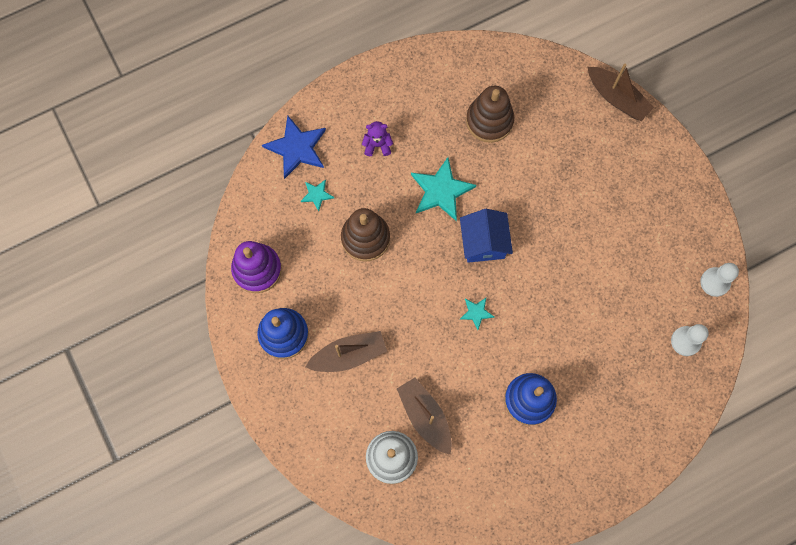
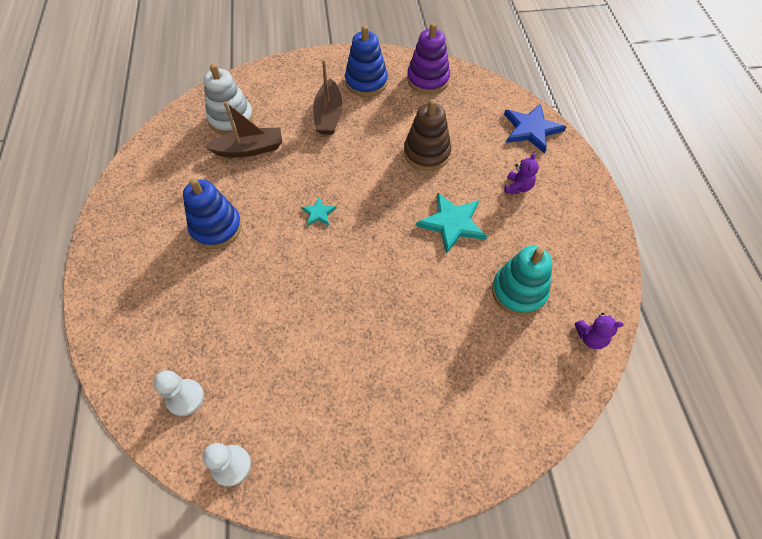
camera: 110 degrees right, 15 degrees down
(317, 195) = (481, 131): turquoise star -> none
(483, 243) = (384, 241): blue house -> none
(489, 121) = (518, 291): brown stacking toy -> turquoise stacking toy
(509, 61) = (590, 337): none -> purple teddy bear
(617, 98) = (513, 447): brown boat -> none

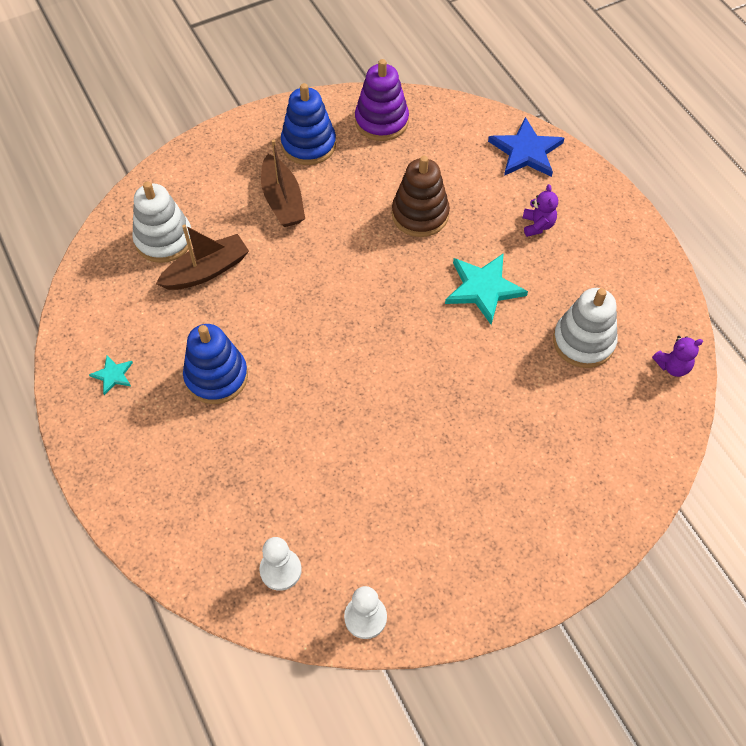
camera: 20 degrees left, 0 degrees up
(318, 213) = (328, 323): turquoise star -> turquoise star (113, 375)
(518, 291) = (583, 342): turquoise stacking toy -> white stacking toy

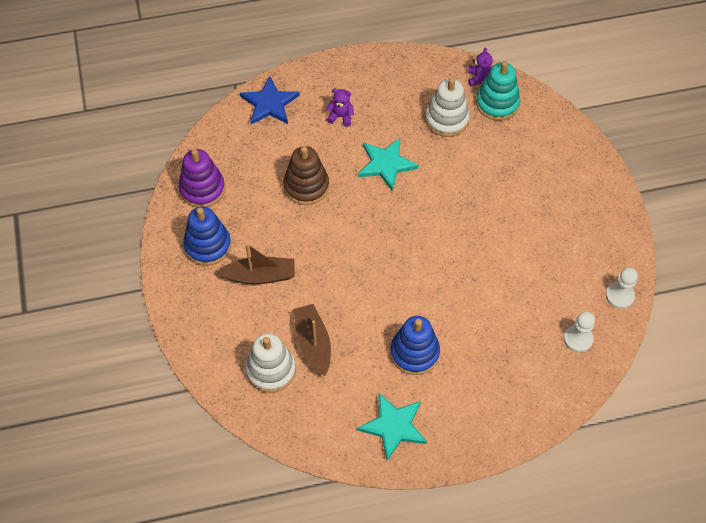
camera: 75 degrees left, 0 degrees up
(113, 375) = (393, 426): turquoise star -> turquoise star, size x1.97
(638, 398) = (497, 103): none -> turquoise stacking toy

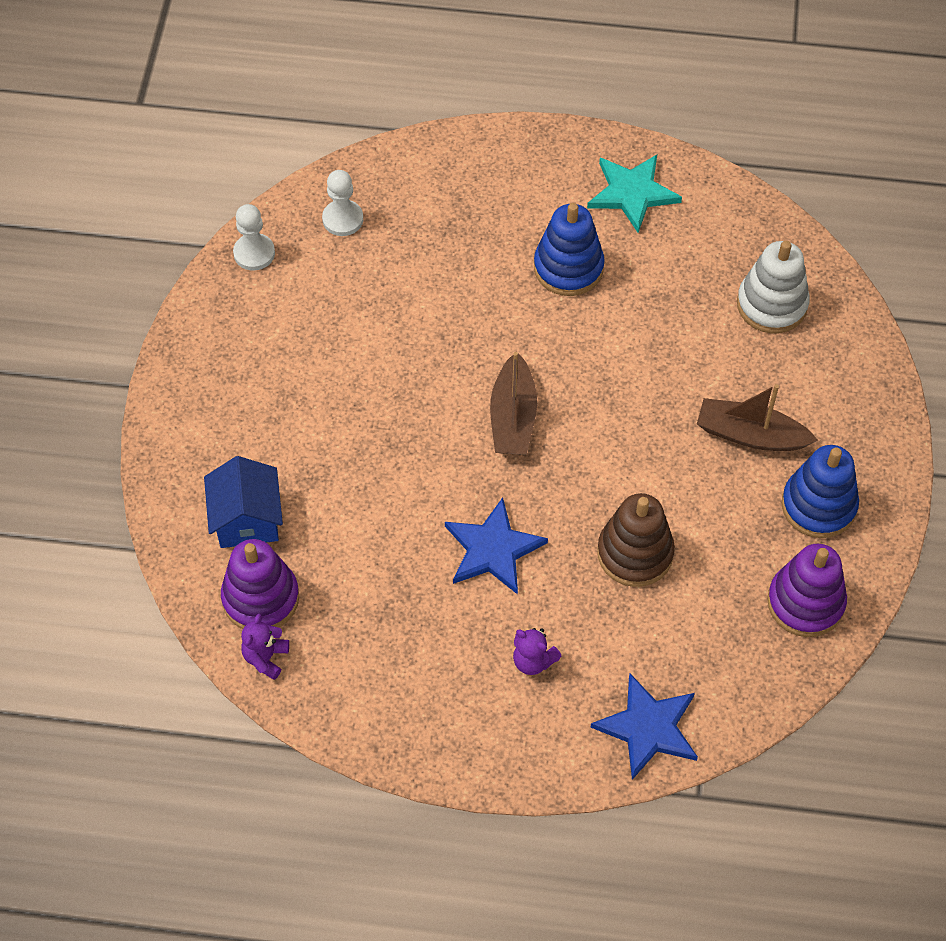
camera: 160 degrees left, 0 degrees up
(313, 343) = (703, 320): brown boat -> brown boat (513, 417)
(386, 164) = (493, 549): turquoise star -> blue star
(446, 119) = (359, 596): white stacking toy -> none
(497, 103) = (261, 598): turquoise stacking toy -> purple stacking toy
(527, 139) = (247, 520): none -> blue house

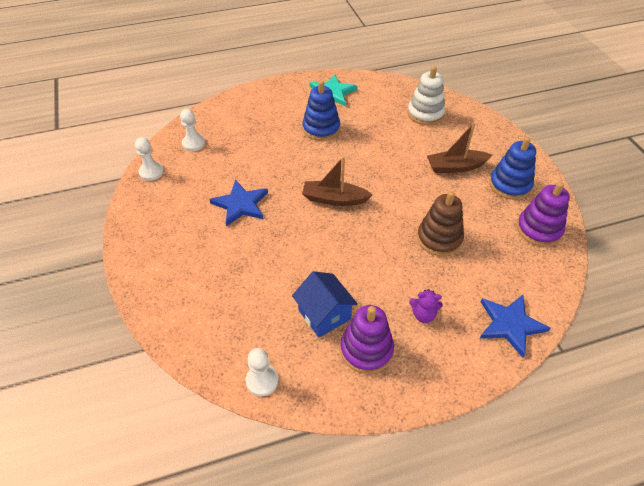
camera: 25 degrees left, 10 degrees down
(247, 520) = (210, 304): blue house -> blue house (324, 314)
(261, 598) = (241, 346): purple stacking toy -> purple stacking toy (366, 350)
(265, 657) = (262, 380): purple teddy bear -> white pawn
(493, 549) = (363, 265): blue star -> blue star (241, 204)
(513, 417) = (334, 199): brown boat -> brown boat turned 120 degrees clockwise

